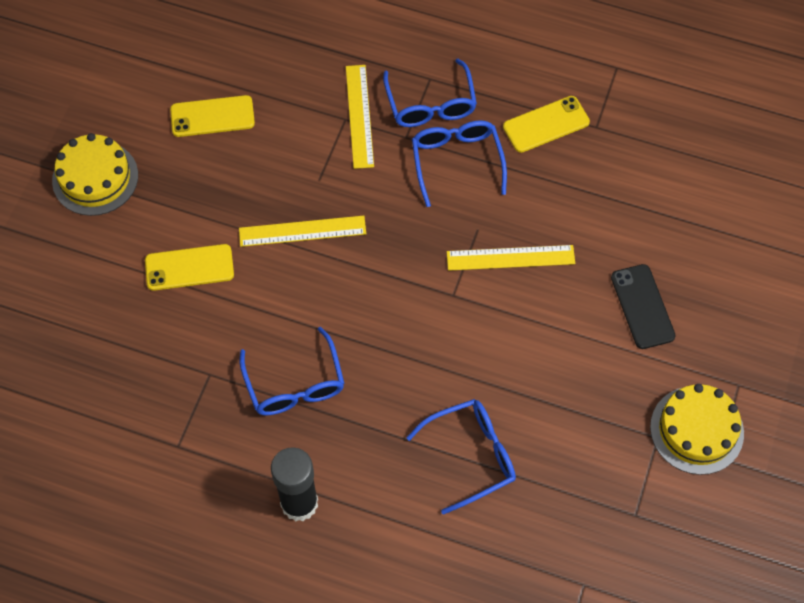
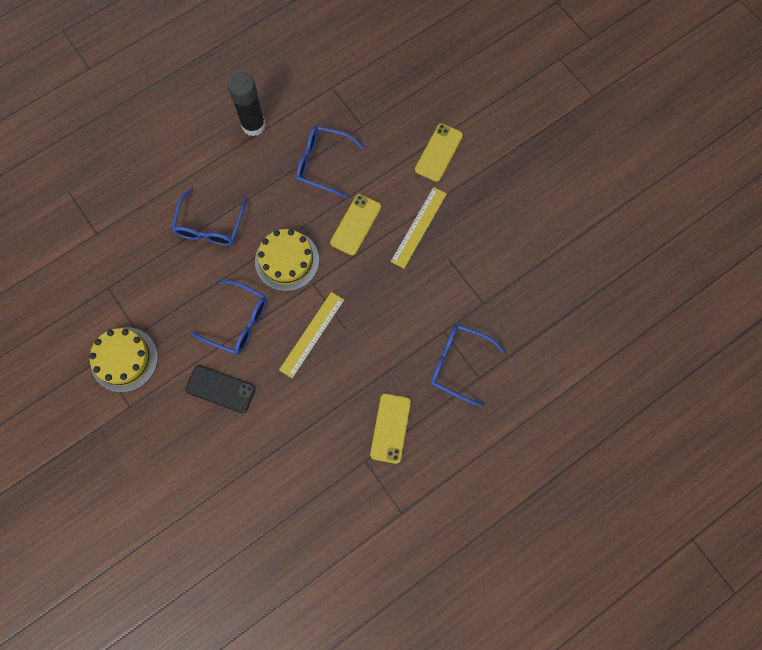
camera: 125 degrees right, 10 degrees up
(95, 178) = (538, 136): yellow cake -> yellow cake (287, 260)
(212, 116) = (540, 225): yellow phone -> yellow phone (356, 224)
(359, 116) = (480, 313): yellow ruler -> none
(456, 161) = (403, 350): blue glasses -> blue glasses (238, 322)

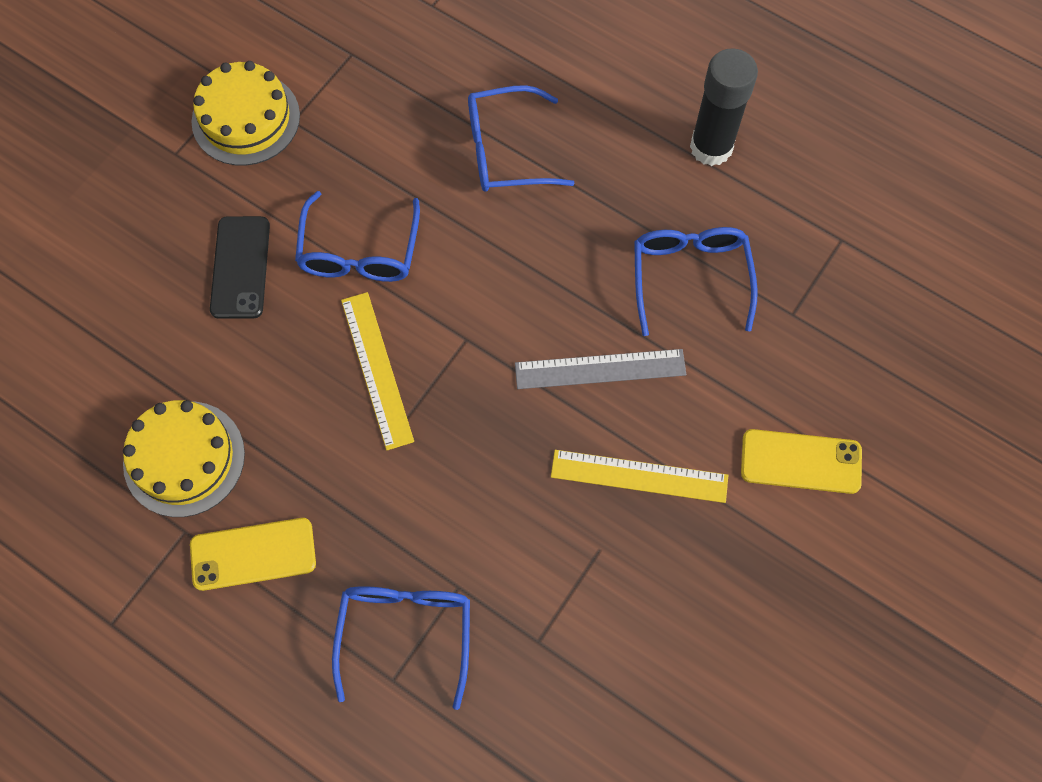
camera: 70 degrees right, 5 degrees down
(287, 260) = (491, 284): yellow cake -> yellow cake (184, 458)
(312, 334) = (377, 369): yellow ruler -> yellow ruler turned 60 degrees clockwise
(356, 224) = (600, 369): yellow phone -> grey ruler

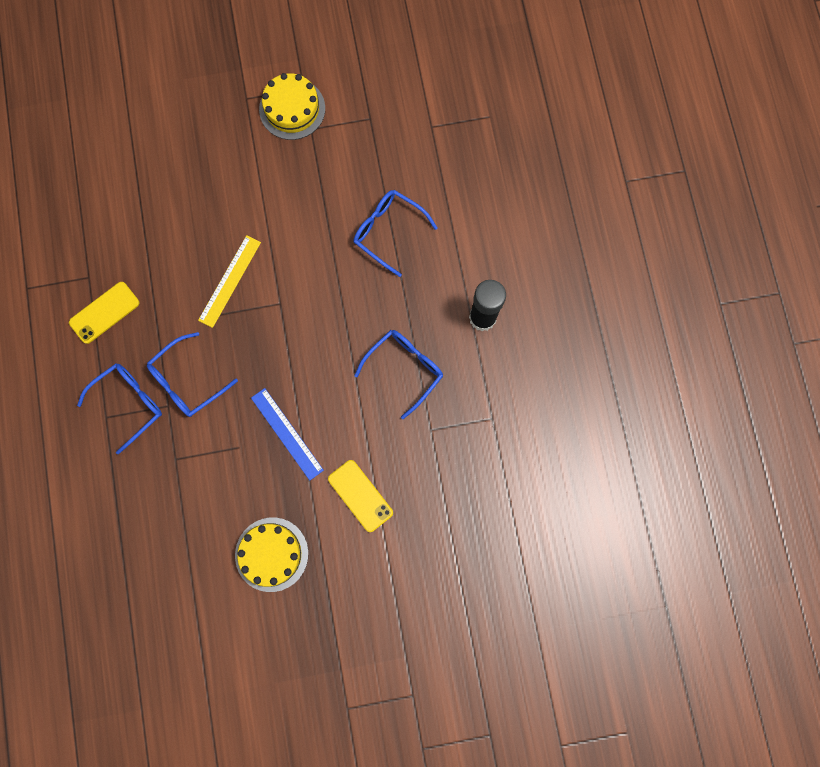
camera: 45 degrees right, 10 degrees up
(184, 458) = (117, 245): yellow cake -> yellow cake (271, 554)
(240, 267) = (221, 180): black phone -> none
(253, 554) = (104, 312): yellow phone -> yellow phone turned 75 degrees counterclockwise
(359, 252) = (276, 220): blue glasses -> blue glasses (187, 381)
(600, 369) = (321, 372): grey ruler -> none
(639, 476) = (287, 433): yellow ruler -> blue ruler

